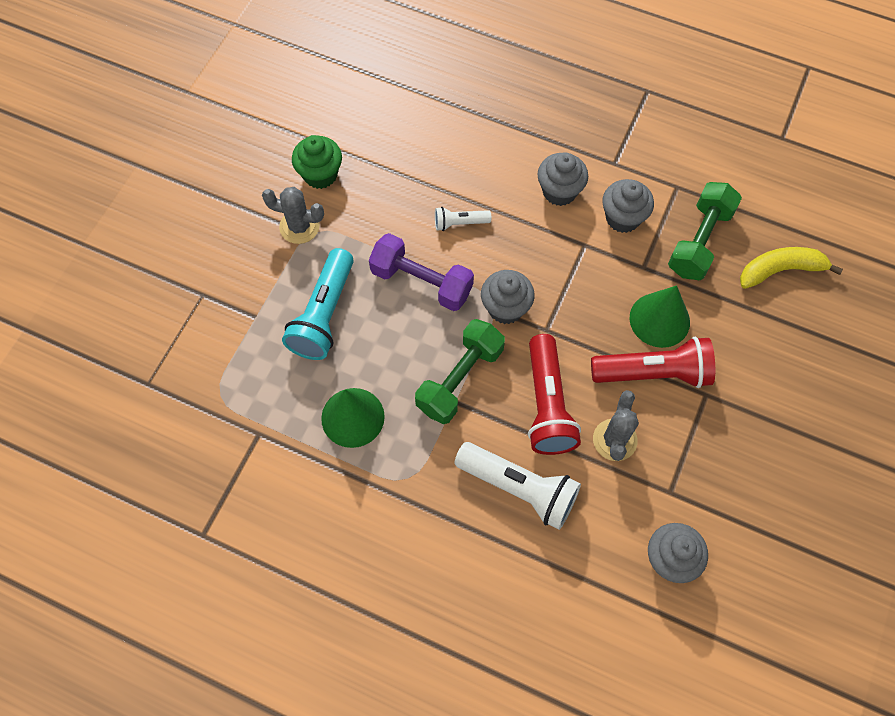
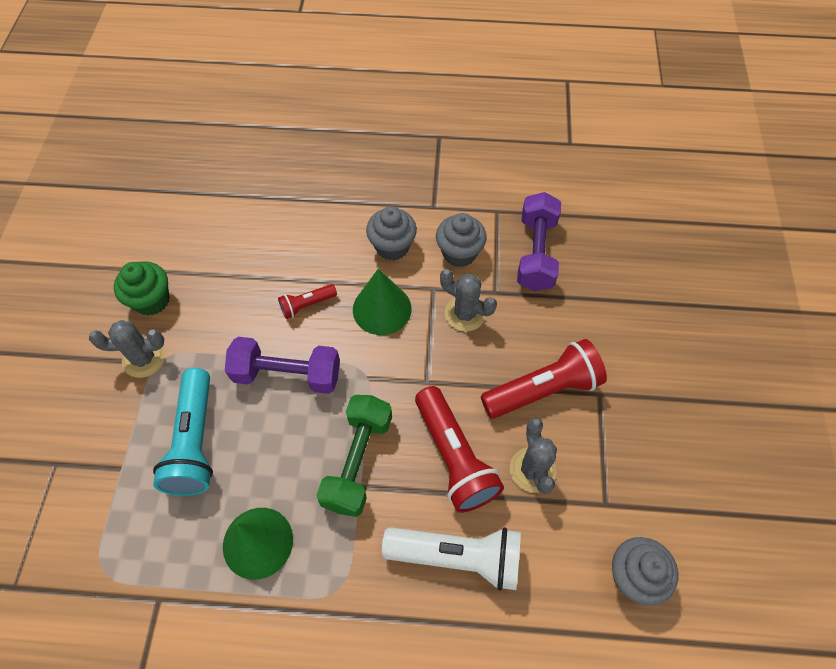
camera: 20 degrees left, 5 degrees down
(459, 223) = (307, 305): white flashlight -> red flashlight
(505, 308) = (379, 373): grey cupcake -> none
(606, 278) = (465, 314): none -> grey cactus
(659, 319) = (529, 336): green cone -> green cone (382, 309)
(699, 241) = (536, 253): green dumbbell -> purple dumbbell
(780, 270) = (617, 257): yellow banana -> none

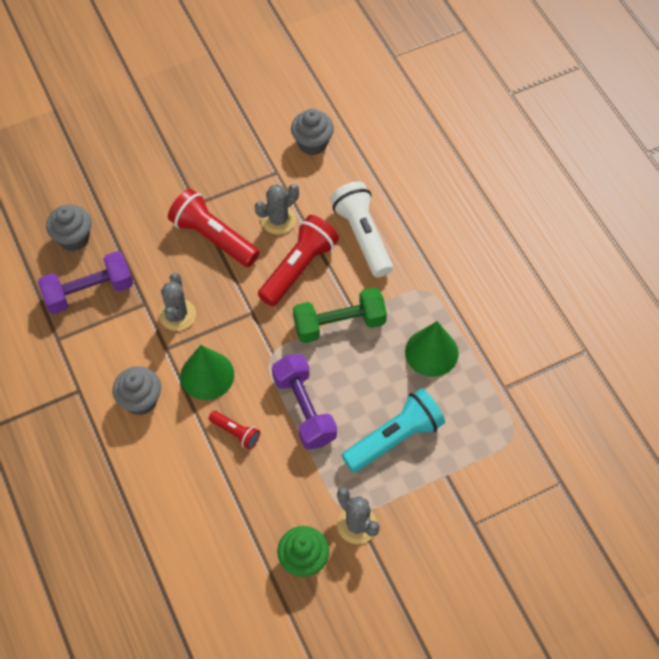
camera: 120 degrees left, 0 degrees up
(459, 253) = (119, 346): grey cupcake -> grey cupcake (74, 238)

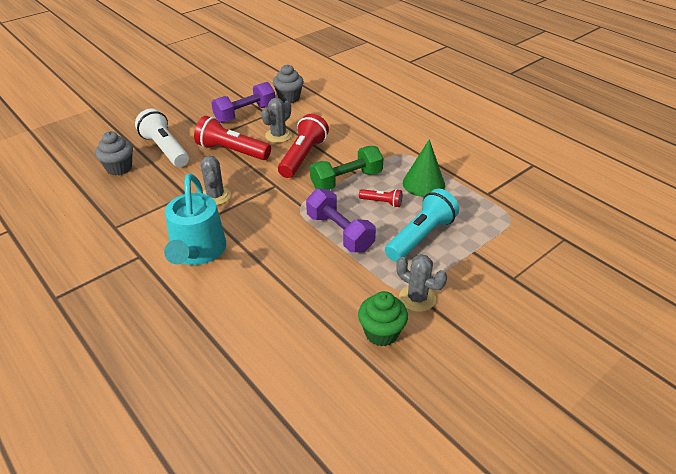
camera: 15 degrees left, 20 degrees down
(89, 291) = (137, 195): purple dumbbell -> purple dumbbell (245, 114)
(140, 400) = (197, 252): grey cupcake -> turquoise watering can
(207, 375) = (251, 226): green cone -> none
(236, 432) = (287, 257): red flashlight -> red flashlight (382, 202)
(362, 236) = (343, 134): white flashlight -> white flashlight (165, 149)

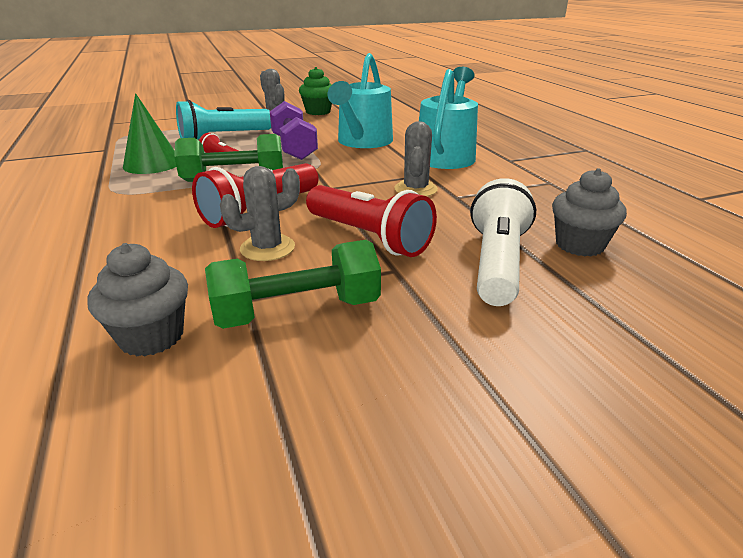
camera: 160 degrees left, 10 degrees down
(165, 149) = (497, 262): white flashlight -> white flashlight turned 150 degrees counterclockwise
(245, 114) = (297, 311): purple dumbbell -> green dumbbell
(283, 258) = (362, 142): none -> turquoise watering can

